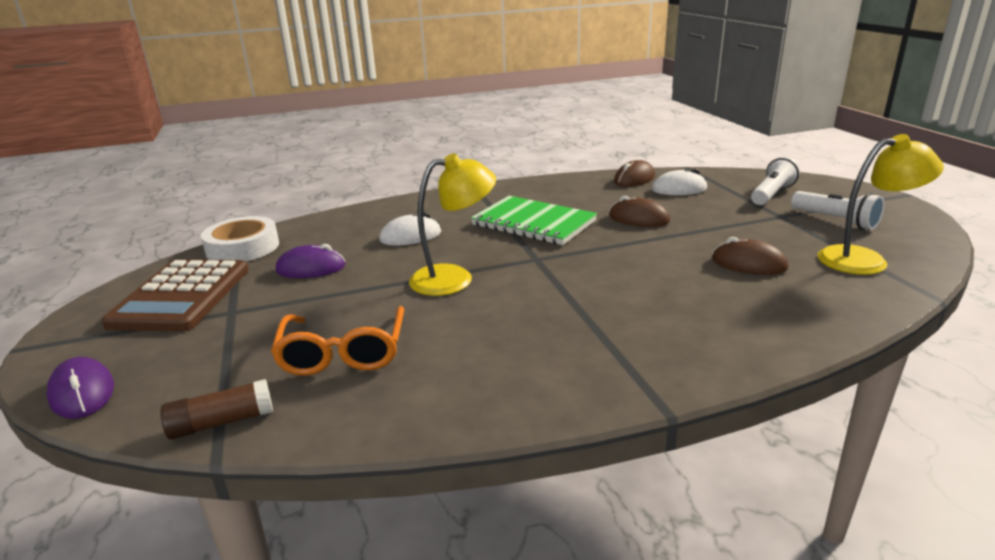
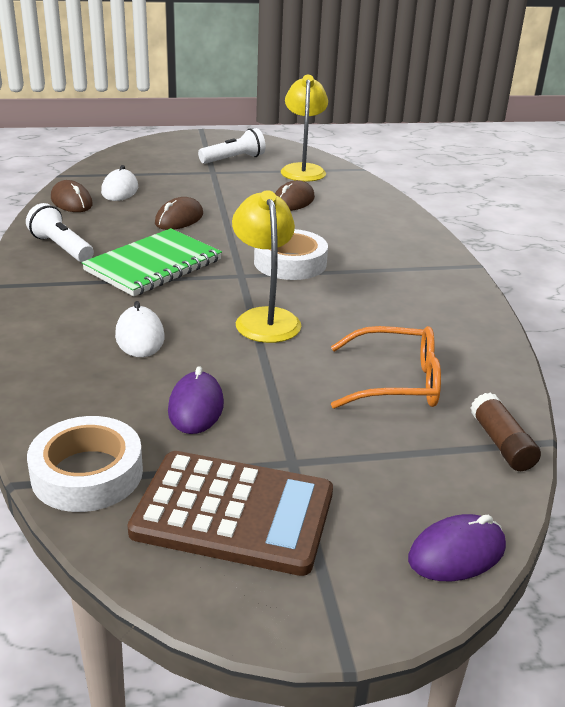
camera: 85 degrees left, 5 degrees up
(579, 278) = (290, 263): none -> white tape
(772, 194) = (165, 163): white flashlight -> white flashlight (61, 248)

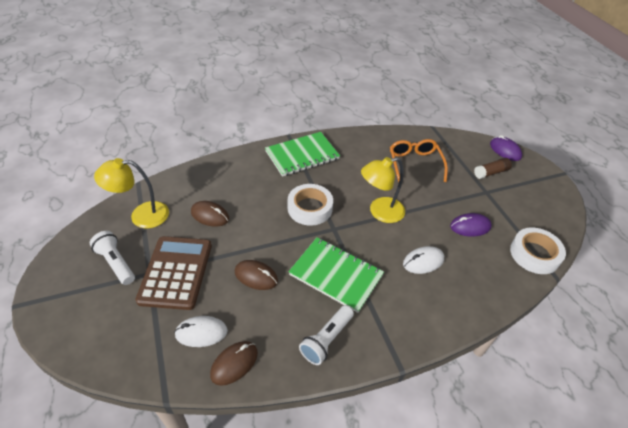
camera: 100 degrees left, 15 degrees up
(233, 513) = (524, 205): brown calculator -> brown calculator (176, 272)
(421, 270) = (302, 155): none -> green notebook
(501, 443) = (440, 137): brown glue stick -> brown glue stick (491, 173)

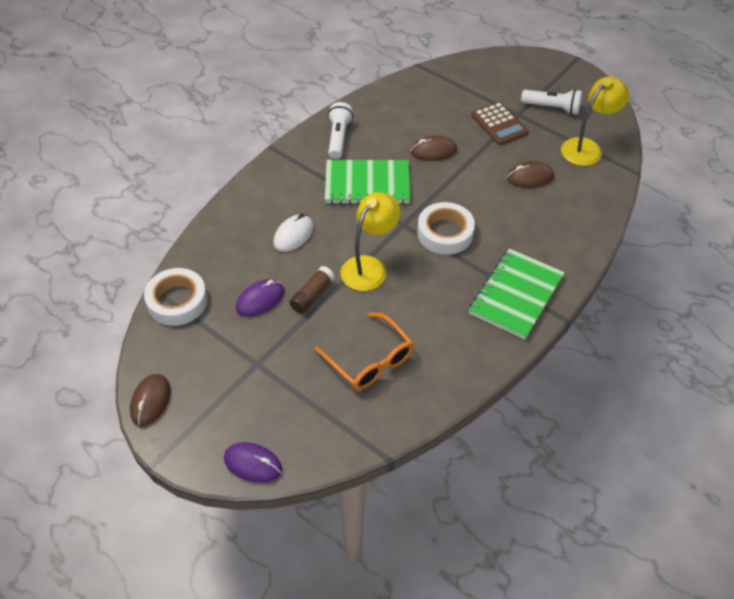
camera: 150 degrees right, 5 degrees up
(176, 272) = (499, 124): brown calculator -> brown calculator, size x0.67
(201, 333) = (434, 101): white mouse -> none
(234, 363) = (392, 97): brown mouse -> brown mouse (150, 401)
(491, 173) = (261, 402): brown glue stick -> brown glue stick (312, 295)

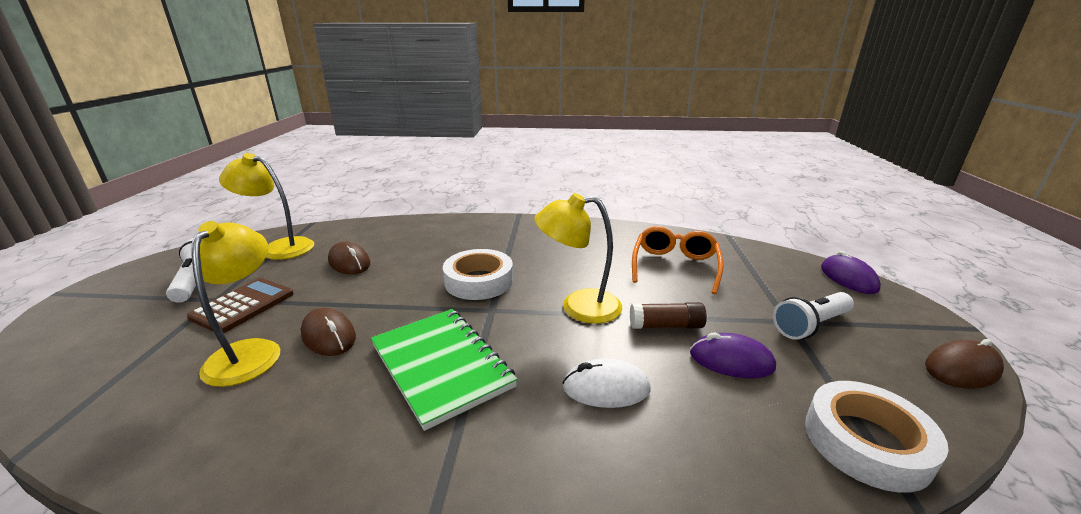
camera: 125 degrees left, 25 degrees down
(338, 137) = (333, 457): white flashlight -> white flashlight (810, 325)
(442, 123) = (250, 352): none -> yellow lamp
(516, 295) = (518, 232): green notebook -> none

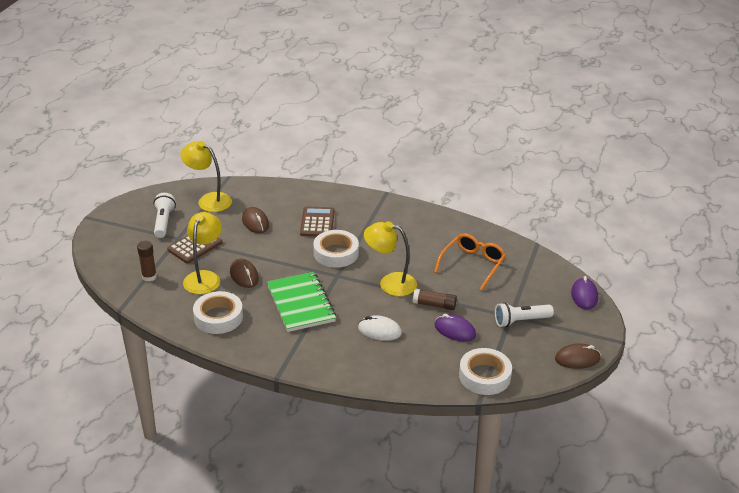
camera: 15 degrees right, 10 degrees up
(130, 370) = (149, 277): none -> brown glue stick
(265, 428) = (218, 317): none -> white tape
(441, 251) = (317, 222): none -> brown calculator

